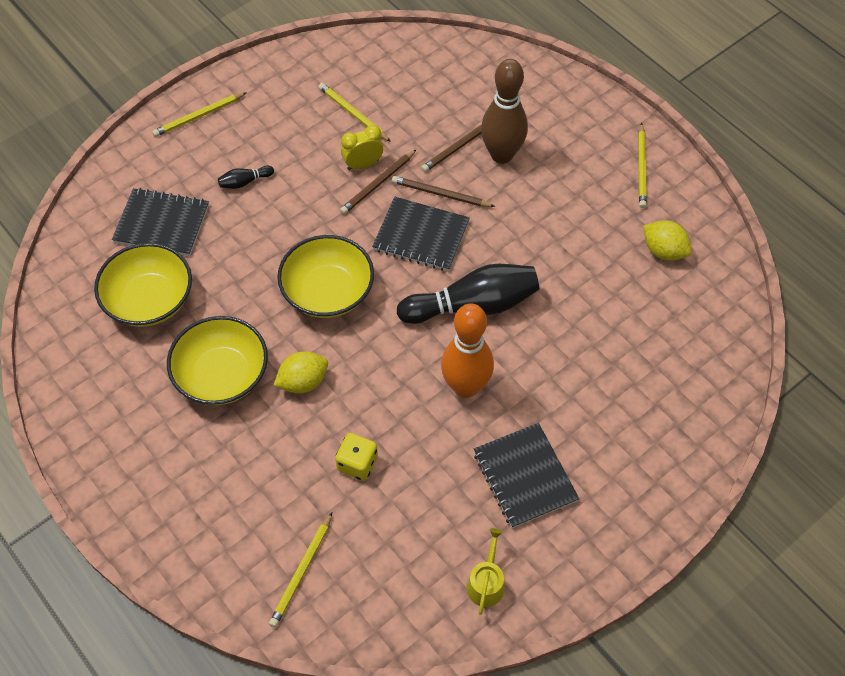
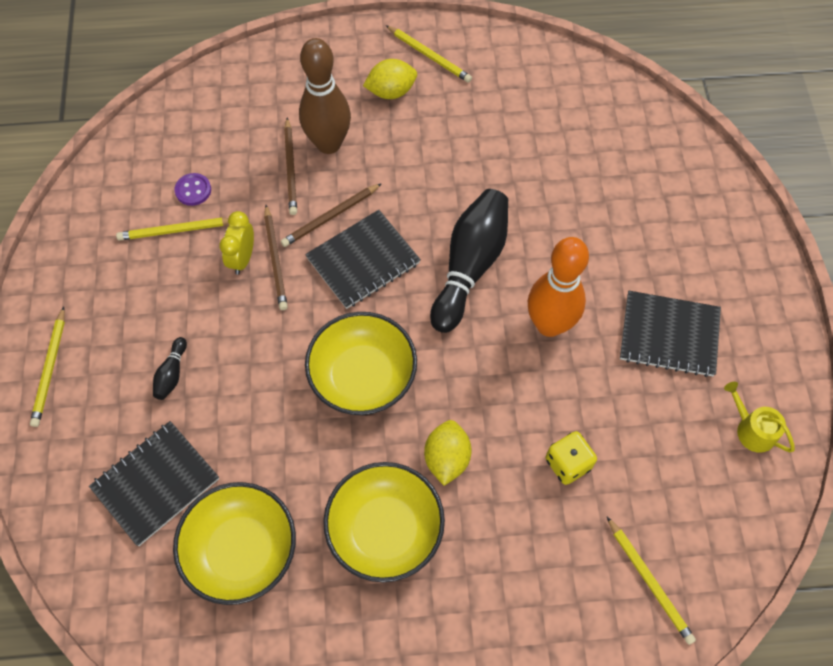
camera: 55 degrees left, 5 degrees up
(393, 102) = (193, 190): none -> purple button
(663, 251) = (523, 95): yellow lemon -> yellow lemon (391, 92)

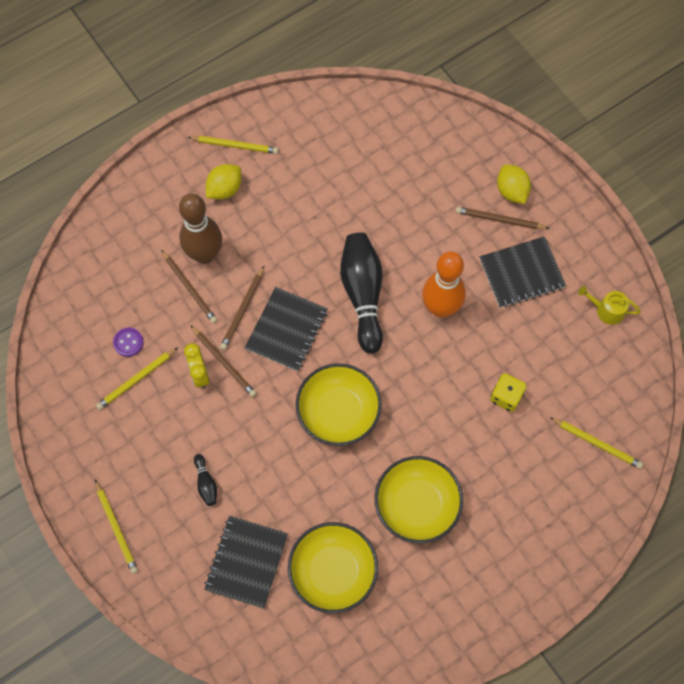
camera: 30 degrees left, 5 degrees up
(447, 458) = (427, 436): yellow lemon -> yellow lemon (511, 191)
(676, 264) = (499, 220): none -> brown pencil

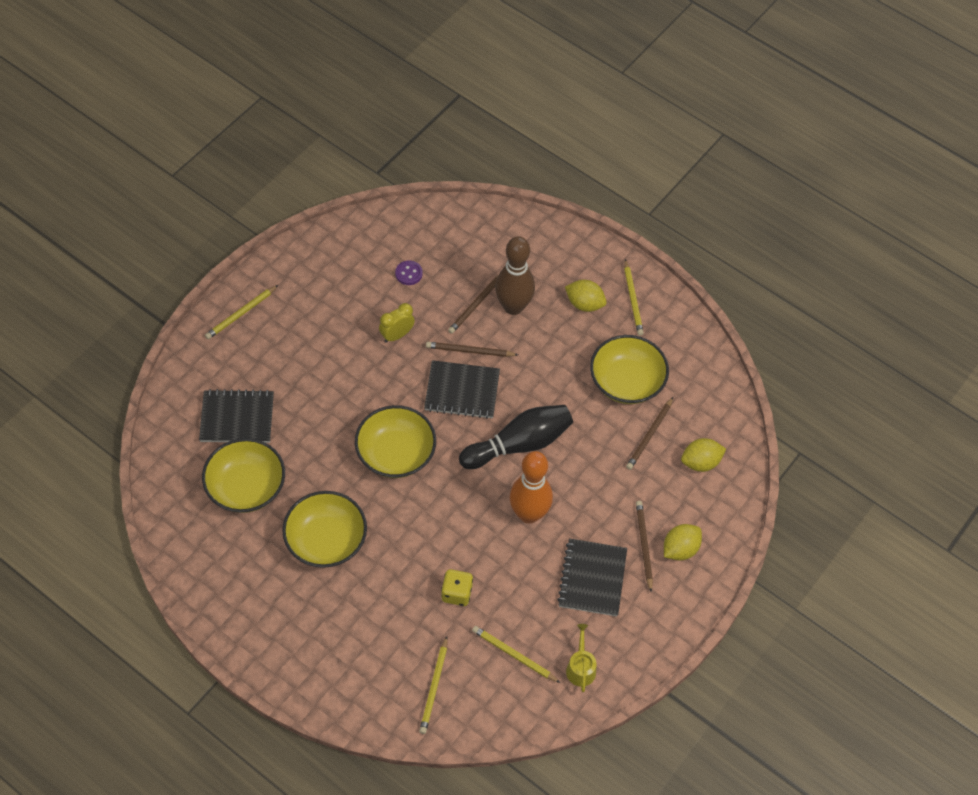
camera: 70 degrees right, 10 degrees down
(136, 380) = (376, 289): yellow pencil -> yellow pencil (514, 655)
(206, 483) = (298, 368): black bowling pin -> none
(224, 362) = (414, 350): brown pencil -> brown pencil (649, 435)
(324, 180) = (626, 382): none -> yellow bowl
(429, 146) = (700, 462): none -> yellow lemon
(521, 273) = (592, 578): black notebook -> black notebook turned 45 degrees clockwise

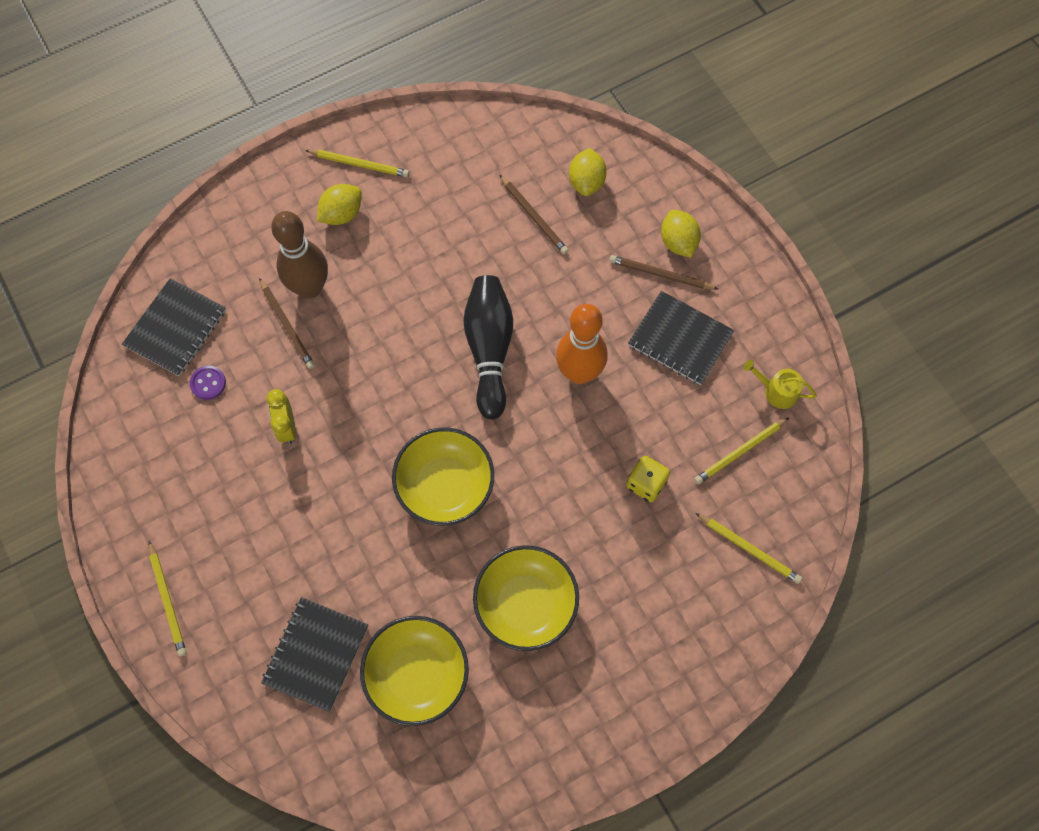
camera: 65 degrees left, 10 degrees up
(462, 391) = (395, 383): black notebook -> black notebook (176, 328)
(469, 351) = (346, 356): brown pencil -> none
(626, 382) = (459, 212): yellow bowl -> none

